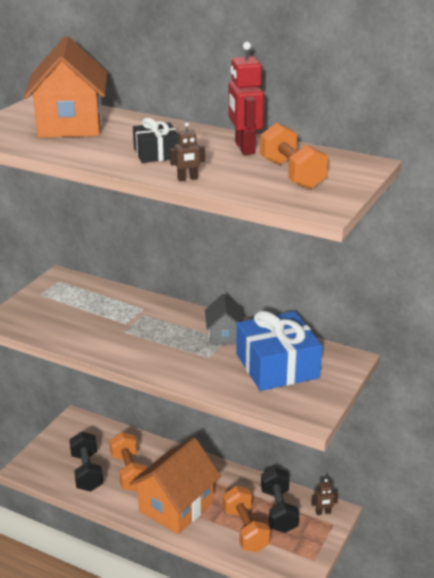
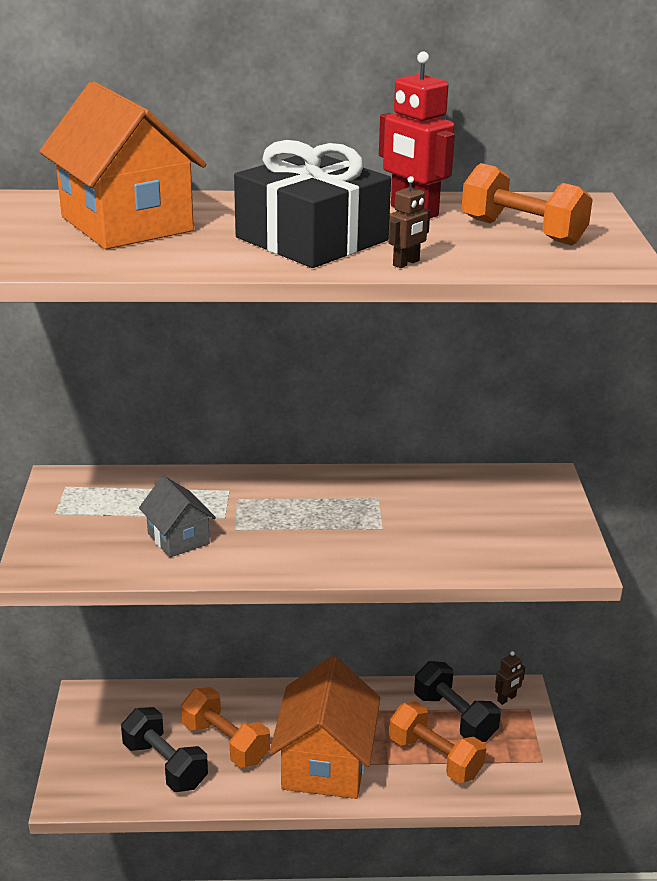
camera: 30 degrees left, 0 degrees up
(156, 153) = (311, 239): black gift -> black gift, size x1.81
(224, 335) = (372, 494): grey house -> grey house (178, 538)
(277, 366) = (476, 513): blue gift -> none

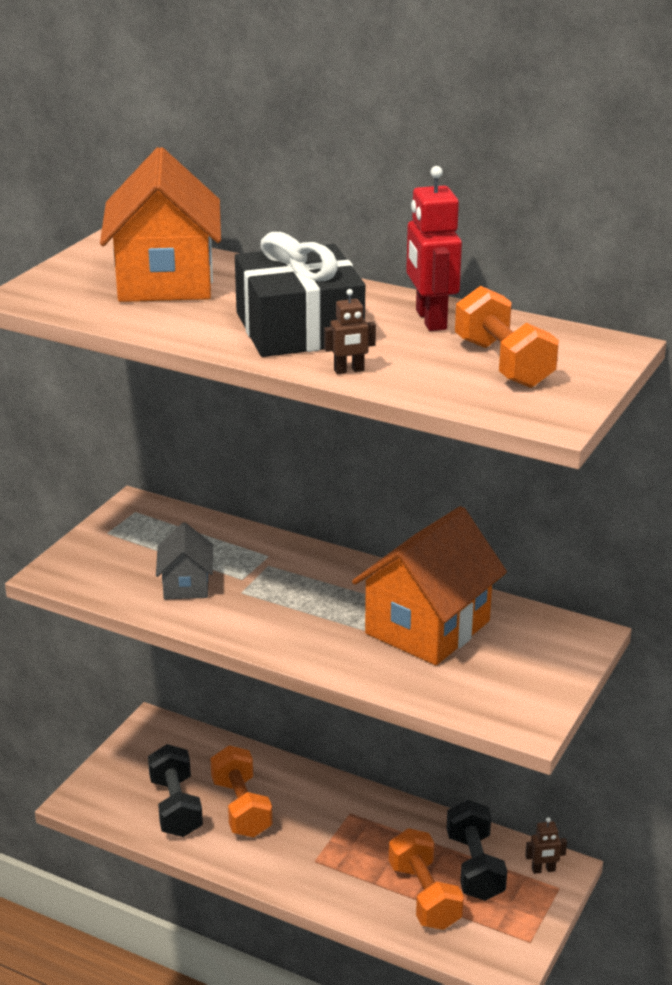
camera: 30 degrees right, 0 degrees up
(325, 763) = (316, 860): orange house -> orange house (427, 627)

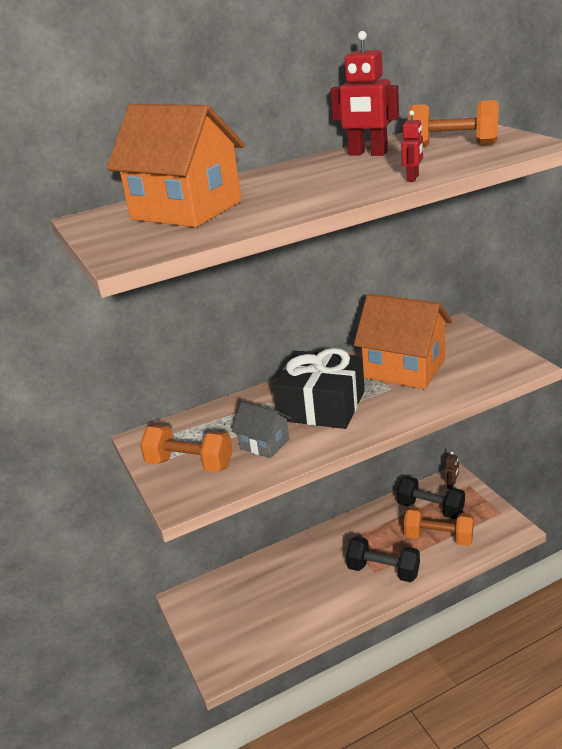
camera: 50 degrees left, 0 degrees up
(176, 807) = (272, 619): black dumbbell -> black dumbbell (383, 571)
(241, 808) = (301, 586): orange dumbbell -> orange dumbbell (190, 464)
(299, 328) = (329, 183): black gift -> black gift (322, 406)
(349, 371) = (413, 178): brown robot -> red robot
(427, 627) = (404, 369): orange house -> orange house turned 45 degrees counterclockwise

